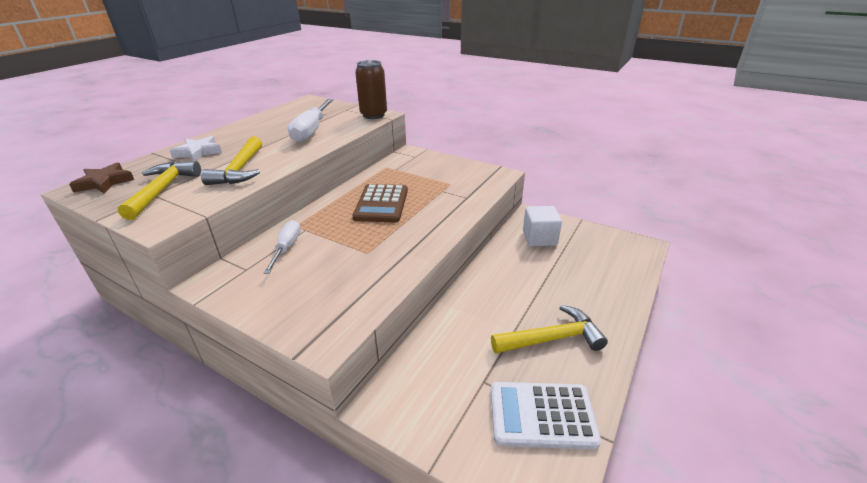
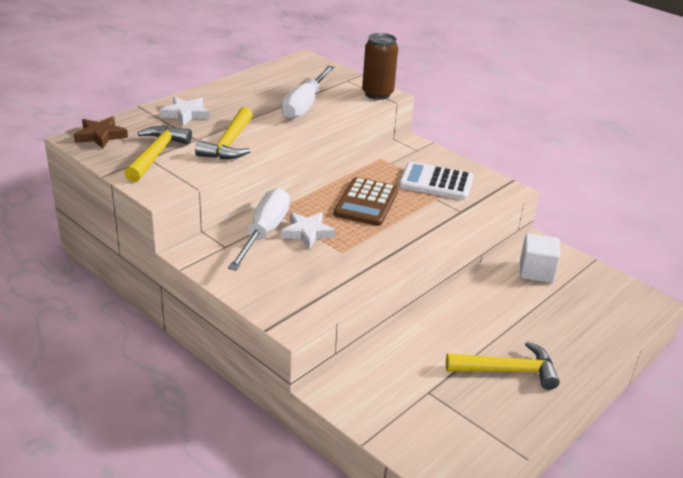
camera: 10 degrees right, 0 degrees up
(287, 247) = (264, 232): white screwdriver -> white screwdriver, size x1.65
(330, 240) = (307, 232): none -> white star
(542, 415) = (472, 428): white calculator -> white calculator (436, 182)

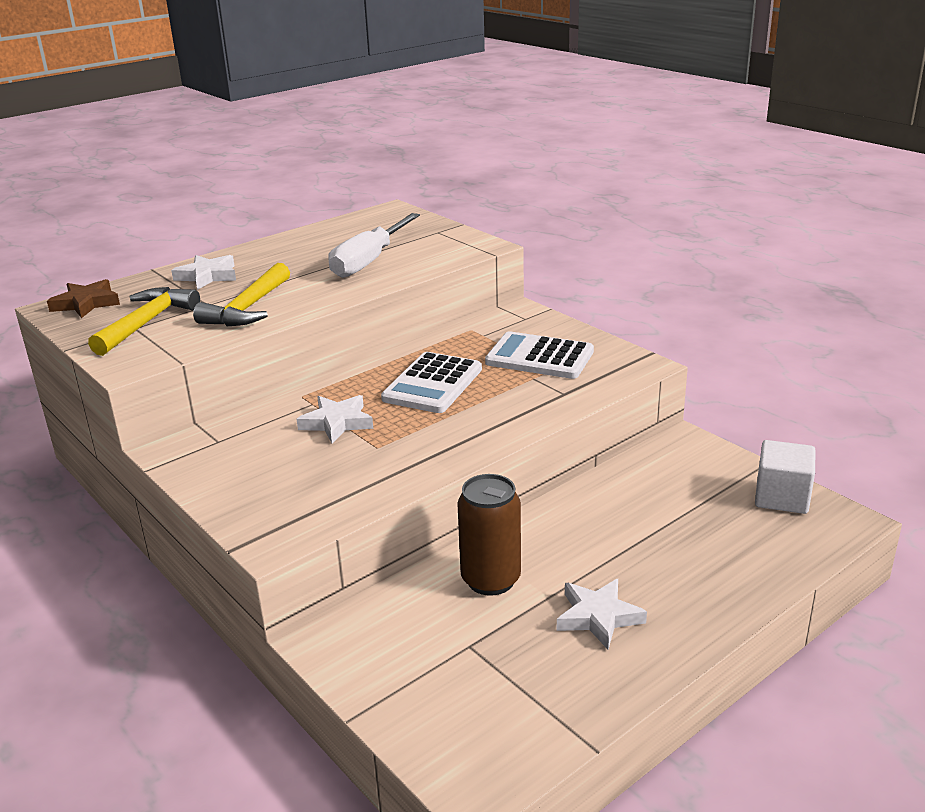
camera: 10 degrees right, 5 degrees down
(264, 232) = (278, 423): white screwdriver -> none
(366, 202) = (432, 384): brown calculator -> white calculator
(377, 94) = (473, 246): brown can -> brown can (490, 580)
(508, 371) = (598, 617): yellow hammer -> white star
(536, 271) = (675, 478): white cube -> white cube (781, 497)

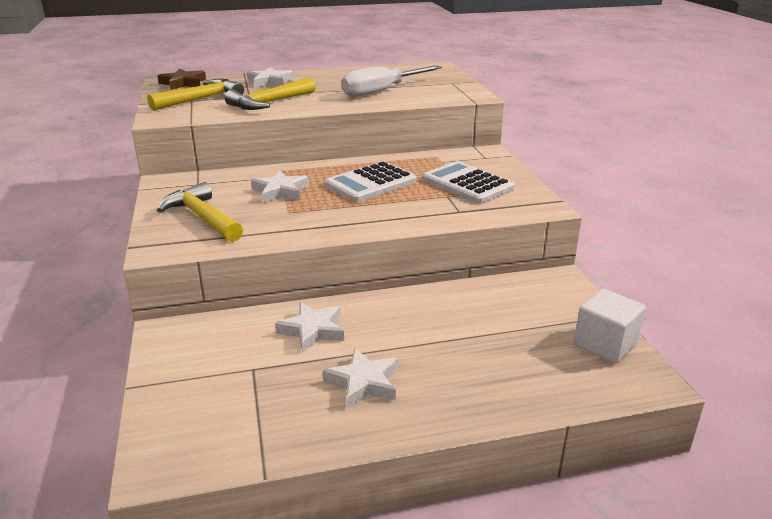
camera: 25 degrees right, 0 degrees up
(279, 484) = (202, 217): none -> yellow hammer
(490, 580) = (313, 330): brown can -> white star

